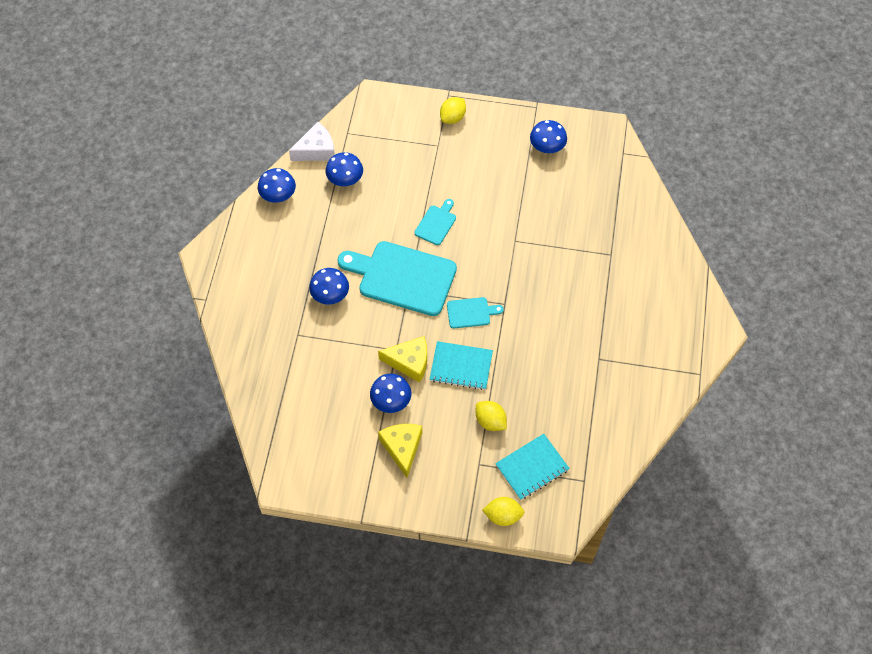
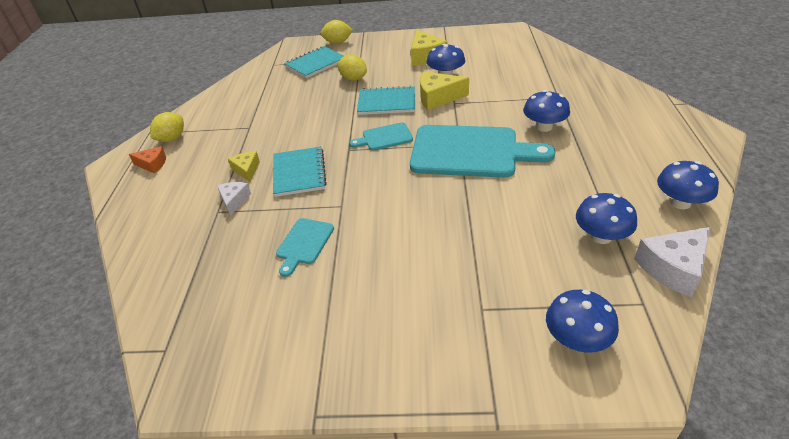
camera: 175 degrees right, 20 degrees down
(436, 223) = (448, 207): turquoise cutting board -> turquoise cutting board (304, 243)
(452, 117) = (471, 364): yellow lemon -> yellow lemon (172, 139)
(547, 147) = (295, 338): blue mushroom -> blue mushroom (576, 339)
(548, 283) = (299, 173): none -> turquoise notebook
(593, 297) = (246, 170): none -> yellow cheese
(599, 263) = (234, 200): none -> white cheese
(681, 323) = (152, 164): none -> orange cheese

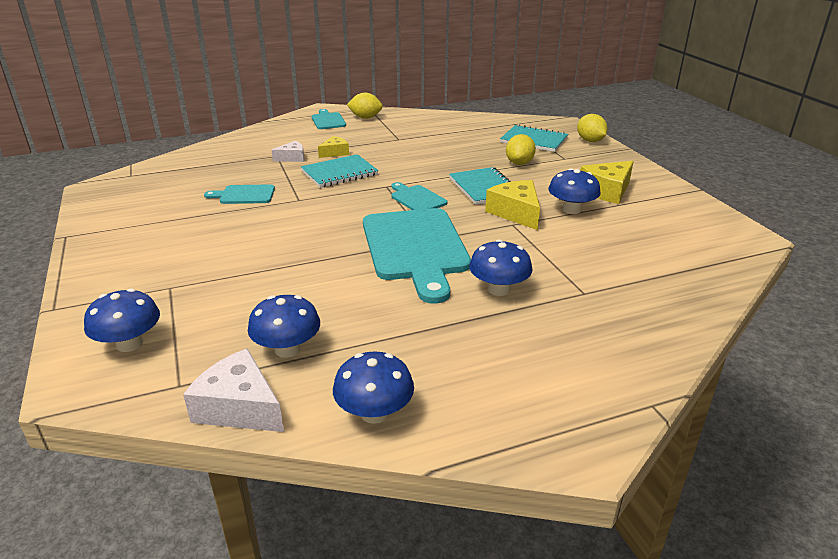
camera: 65 degrees right, 10 degrees down
(152, 164) = (328, 120): orange cheese -> turquoise cutting board

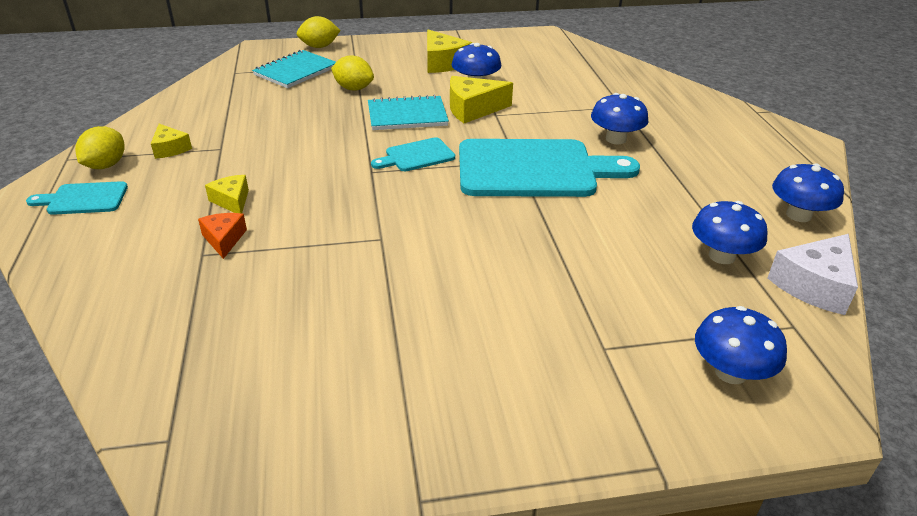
camera: 80 degrees left, 5 degrees up
(244, 195) = (342, 287): turquoise cutting board -> none
(292, 158) = (224, 239): white cheese -> orange cheese
(339, 173) = (310, 201): turquoise notebook -> none
(392, 127) = (170, 149): none -> yellow cheese

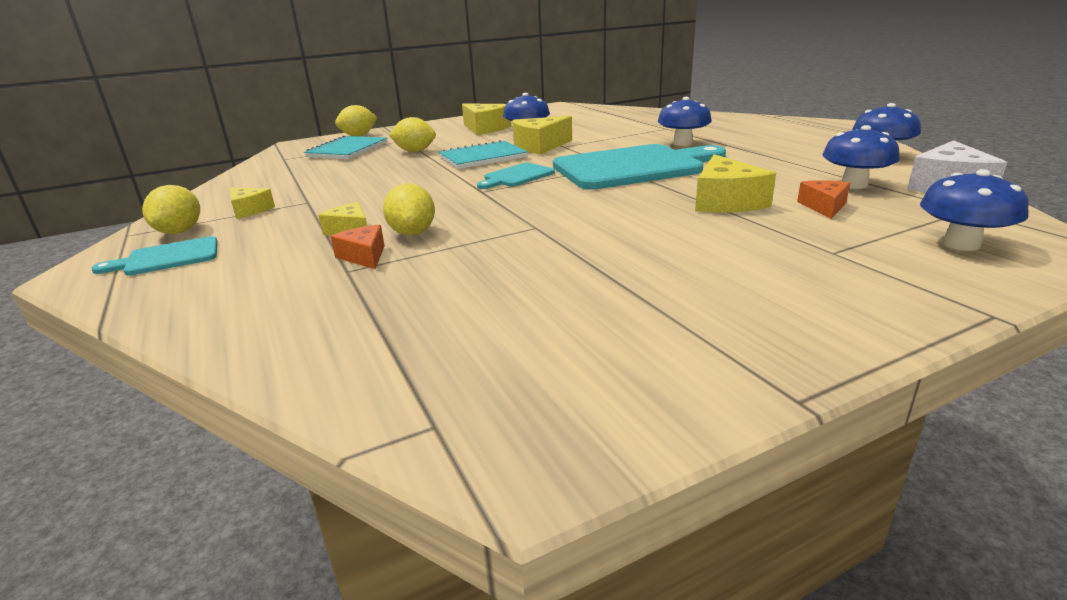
camera: 15 degrees left, 10 degrees down
(278, 218) = (412, 233): none -> yellow lemon
(574, 248) = (726, 202): none -> yellow cheese
(658, 282) = (824, 206): none -> orange cheese

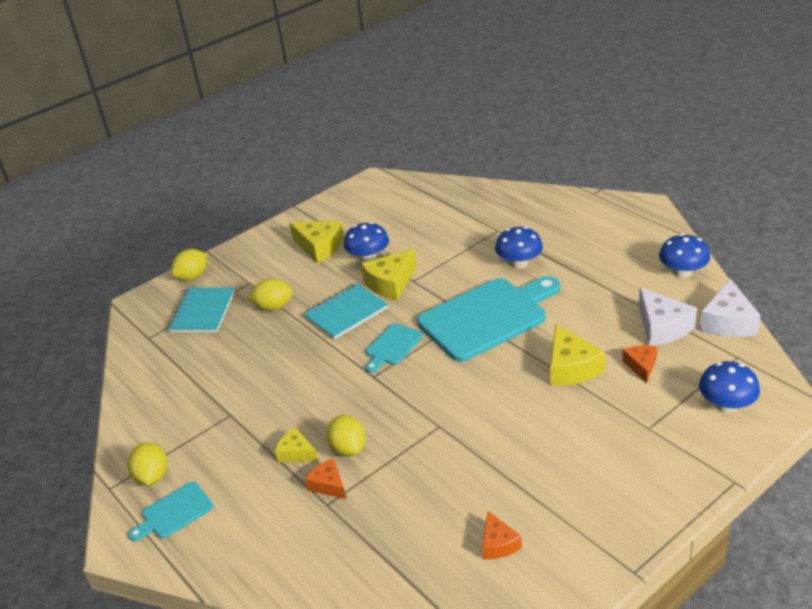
camera: 10 degrees left, 10 degrees up
(250, 210) = (187, 435): yellow cheese -> none
(561, 334) = (498, 544): none -> orange cheese
(854, 184) = (662, 327): blue mushroom -> white cheese

